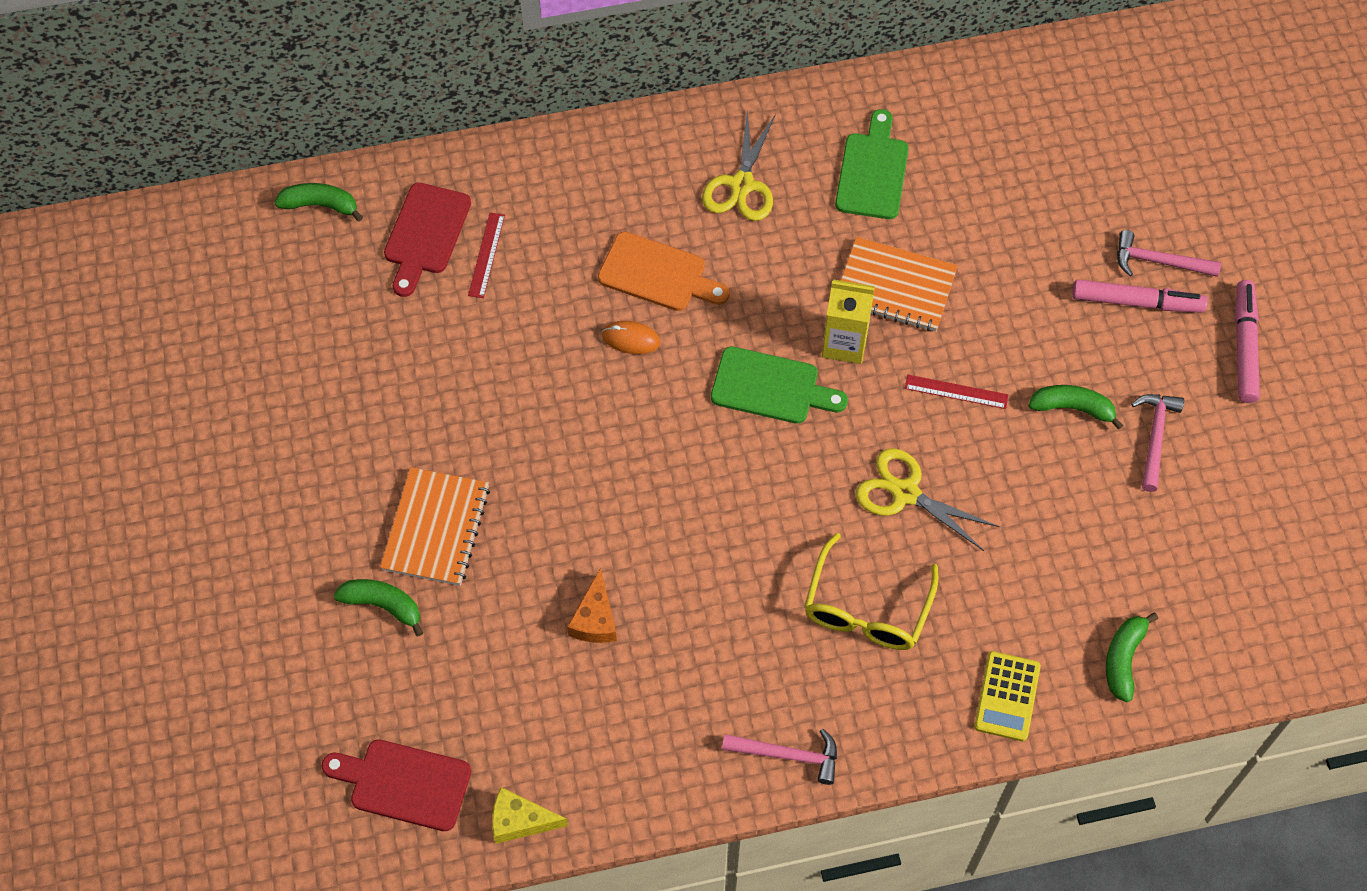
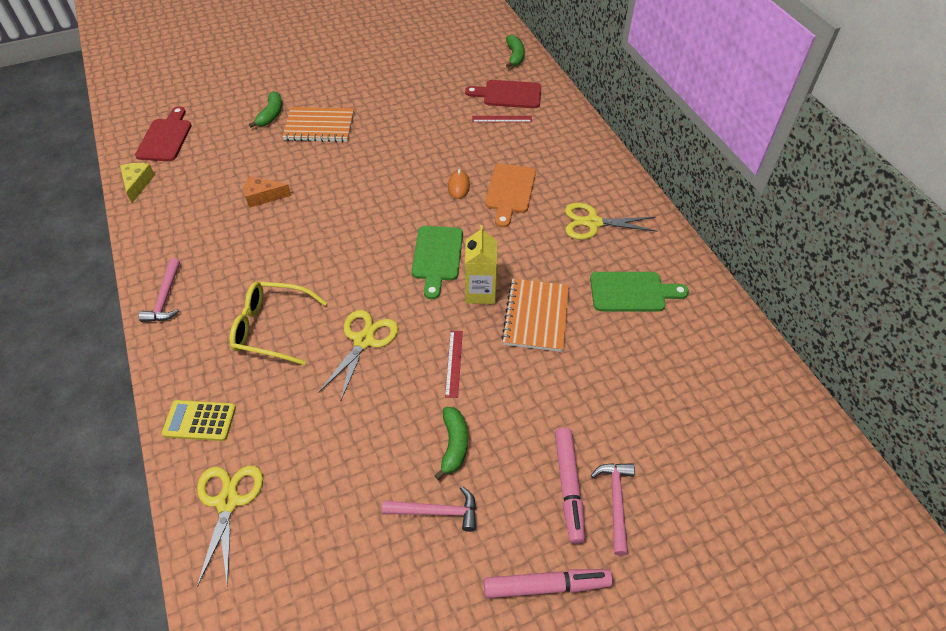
camera: 80 degrees right, 10 degrees down
(1123, 659) = (228, 502): green banana -> yellow scissors

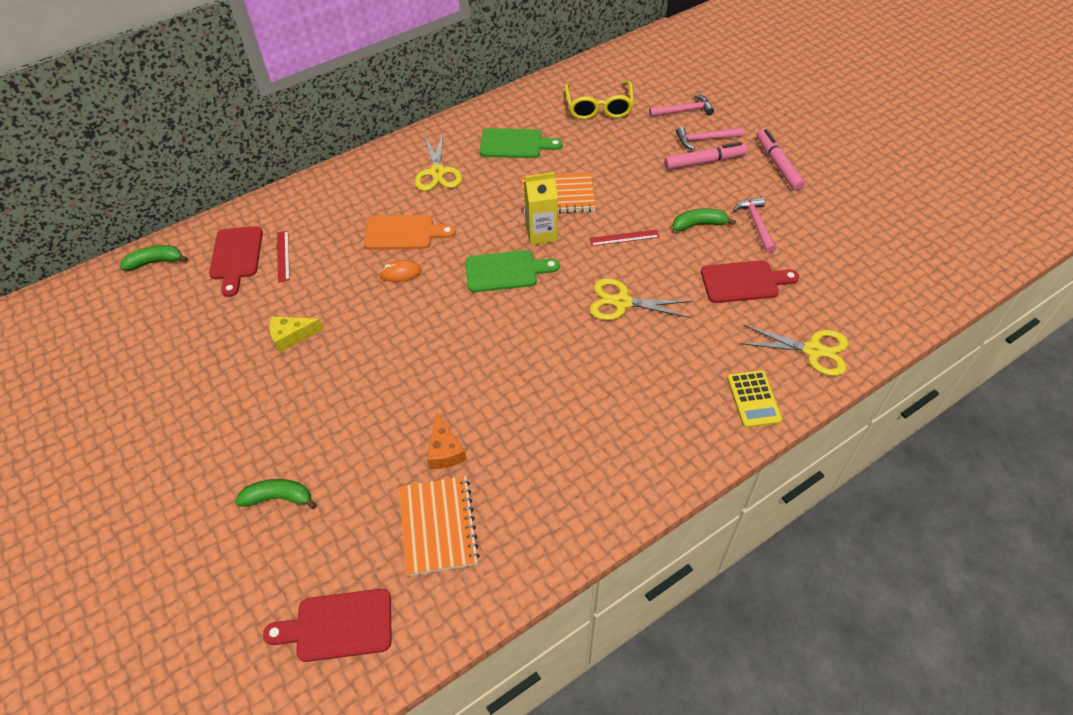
camera: 100 degrees left, 0 degrees up
(137, 184) = (444, 618): yellow cheese -> yellow cheese (291, 336)
(165, 298) = (626, 492): pink hammer -> pink hammer (684, 111)
(228, 502) = (813, 350): yellow scissors -> yellow scissors turned 150 degrees counterclockwise
(272, 328) = (632, 377): yellow glasses -> yellow glasses (599, 107)
(319, 126) = (302, 431): orange notebook -> orange notebook (438, 526)
(349, 464) = (743, 282): none -> red cutting board
(632, 292) = (515, 144): green cutting board -> green cutting board turned 105 degrees clockwise

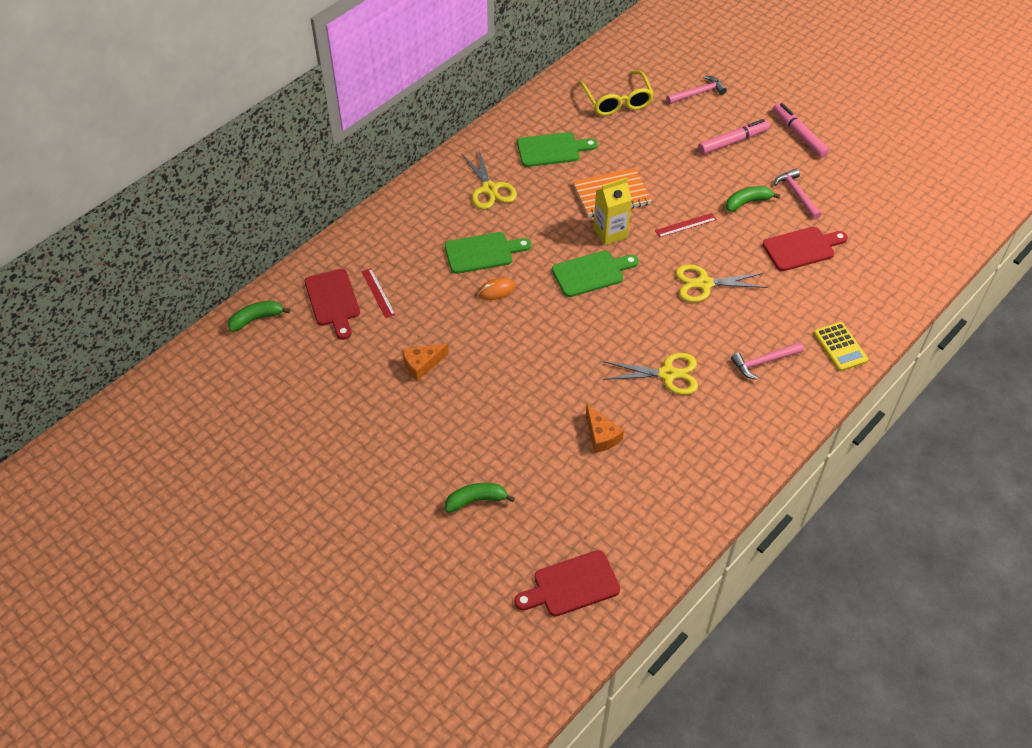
camera: 15 degrees left, 0 degrees up
(291, 336) = (422, 365): yellow cheese -> orange cheese
(403, 233) = (482, 252): orange cutting board -> green cutting board
(438, 526) = (620, 495): orange notebook -> none
(705, 139) = (726, 119): pink hammer -> pink hammer (763, 362)
(813, 350) = (876, 298): yellow scissors -> yellow scissors (667, 374)

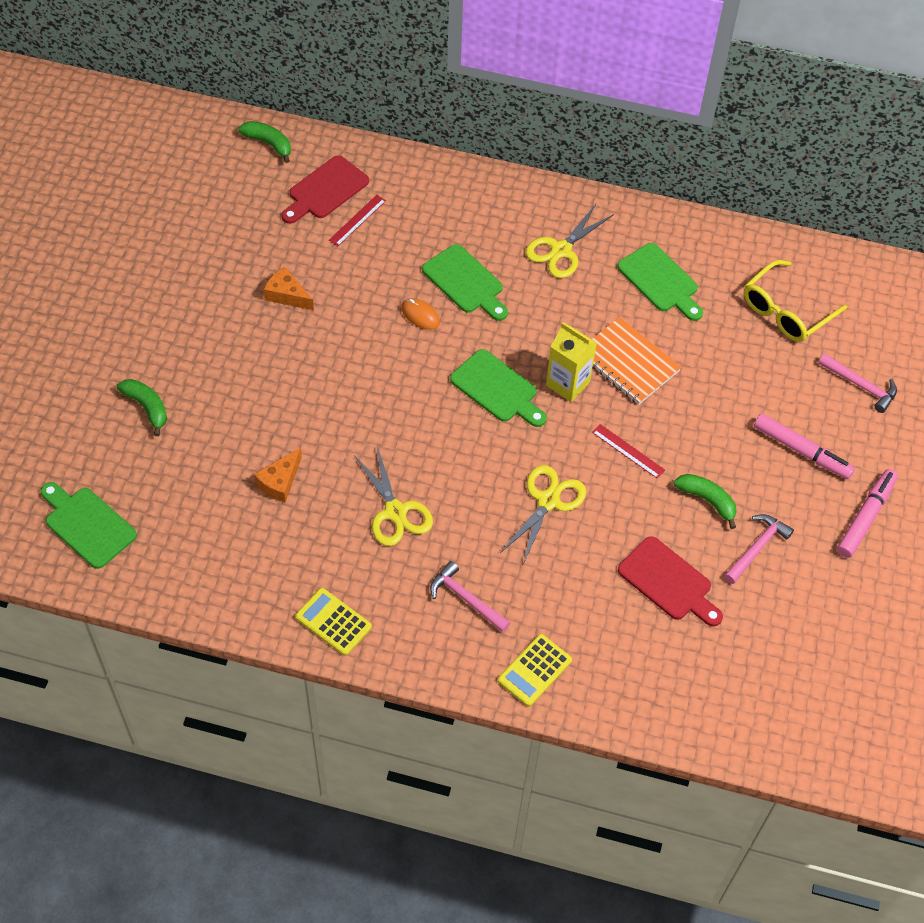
camera: 60 degrees right, 5 degrees up
(571, 585) = (87, 525): red cutting board -> green cutting board
(704, 284) = (548, 501): yellow scissors -> yellow scissors turned 60 degrees clockwise
(746, 449) = (333, 622): none -> yellow calculator

